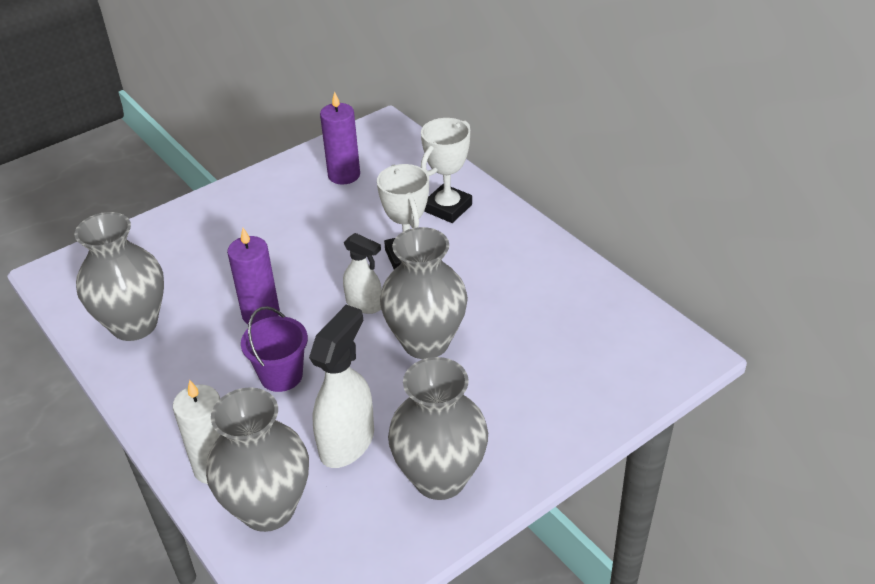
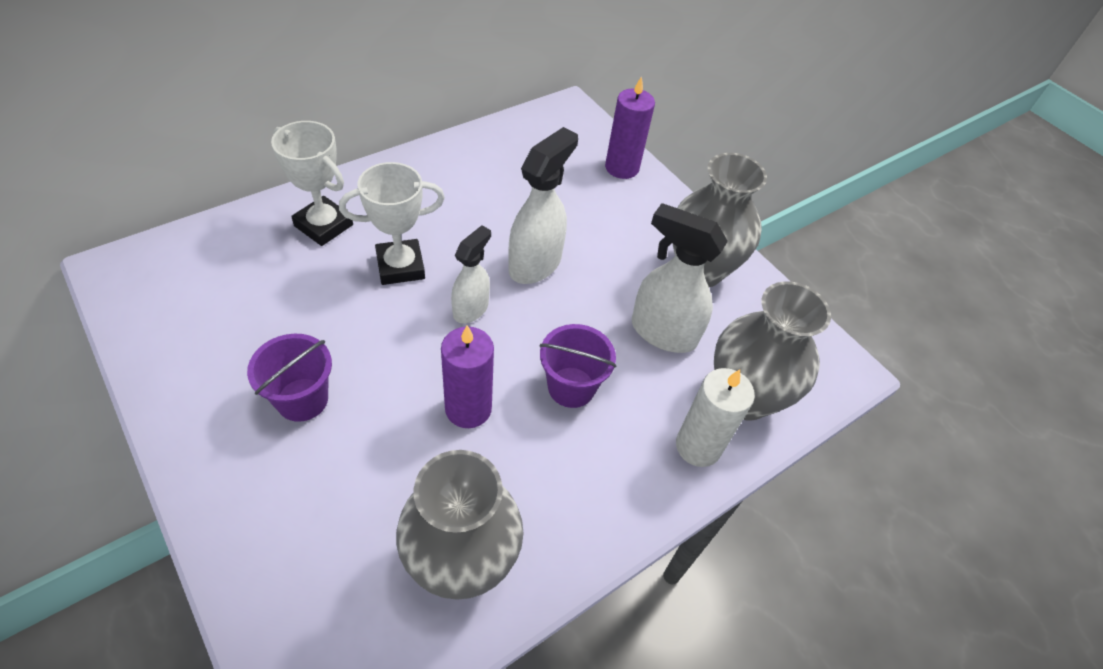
camera: 95 degrees left, 10 degrees up
(271, 229) = (302, 399): none -> purple bucket
(344, 175) = (212, 316): purple candle -> purple candle (622, 168)
(426, 342) = (535, 264): grey vase -> white spray bottle

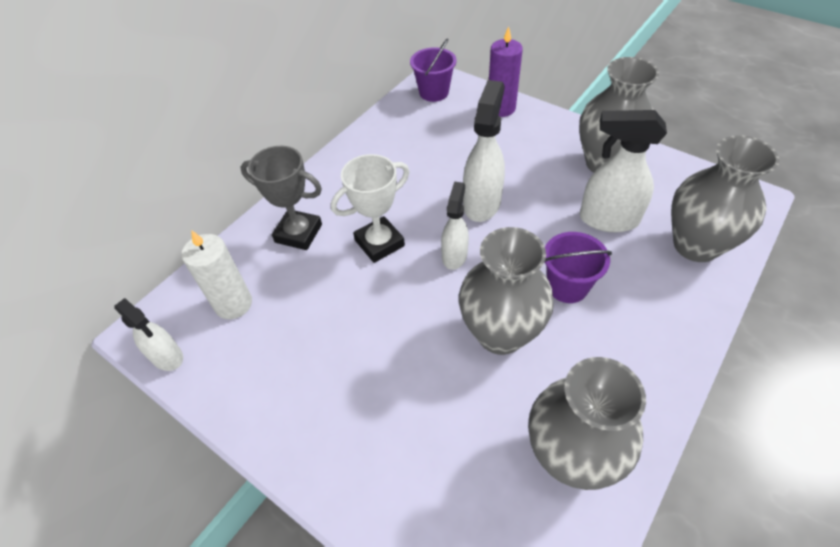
camera: 10 degrees left, 0 degrees up
(123, 302) = (167, 357): none -> white spray bottle
(302, 399) = (365, 378): purple bucket -> purple bucket (434, 92)
(323, 225) = (298, 233): white trophy -> grey trophy
(468, 408) = (500, 333): purple candle -> grey vase
(698, 446) = (687, 294): white candle -> white candle (233, 304)

